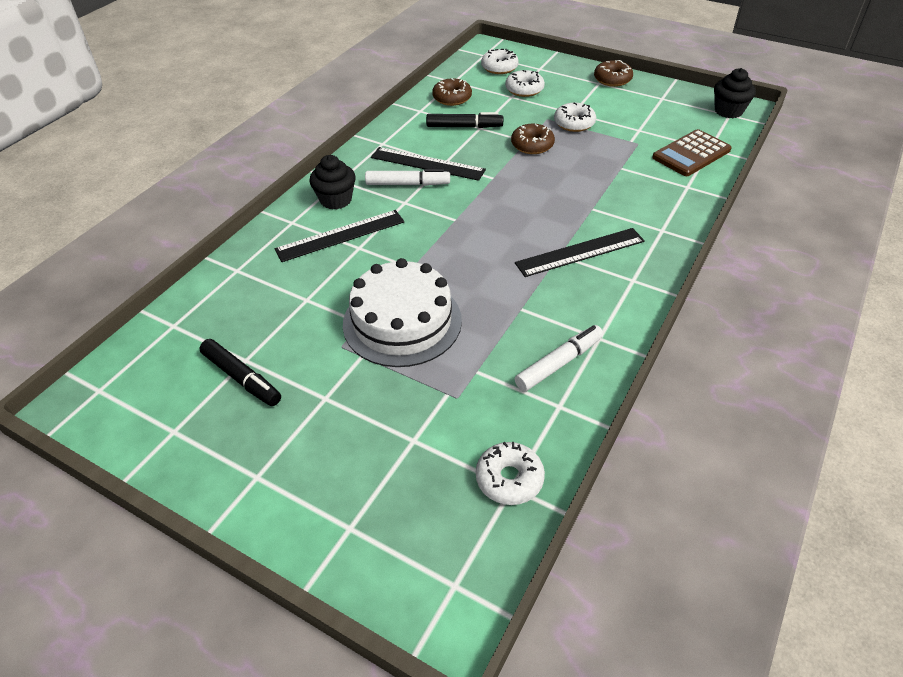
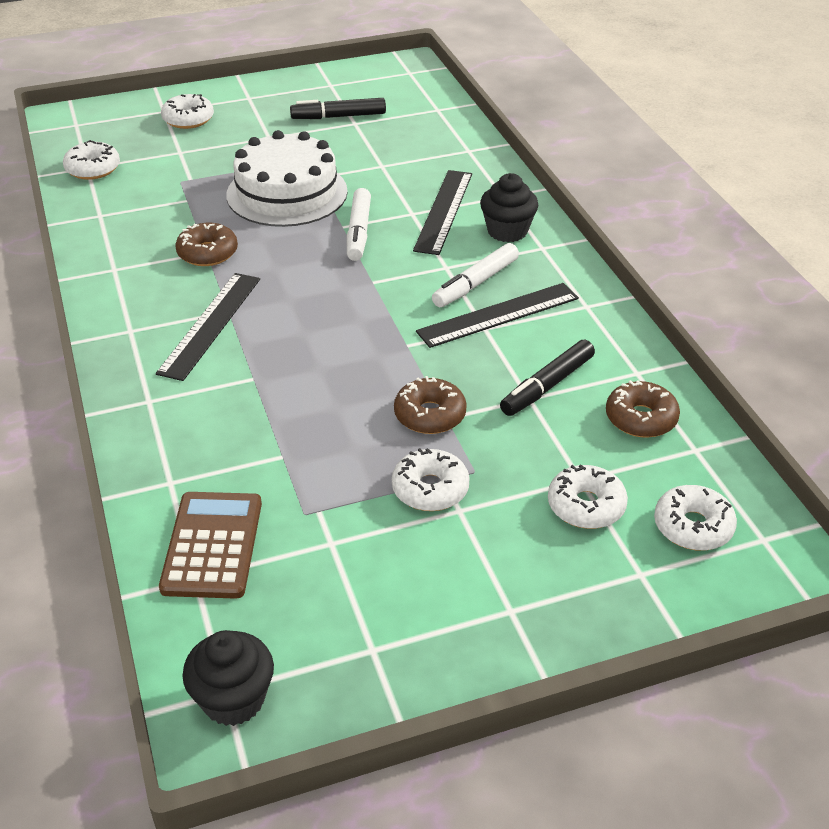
camera: 130 degrees right, 5 degrees down
(348, 488) = (188, 119): none -> white donut
(559, 363) = (128, 236): white marker -> white marker (359, 232)
(612, 79) = (501, 637): brown donut -> brown donut (207, 253)

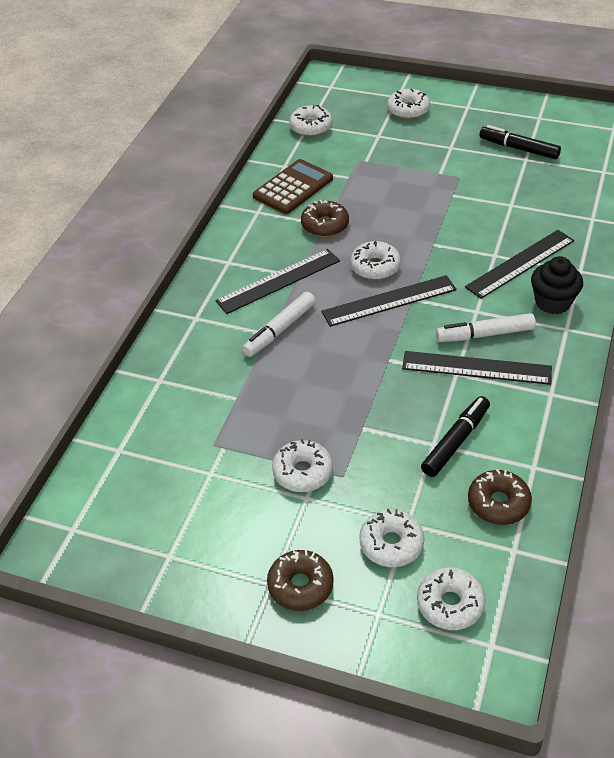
camera: 40 degrees right, 5 degrees up
(212, 545) = (145, 435): brown calculator -> brown calculator (293, 187)
(233, 699) = (72, 537): black cupcake -> none
(287, 193) = (420, 200): white cake -> none
(303, 269) = (375, 267): none -> white donut
(351, 294) = (389, 301): none -> black ruler
(359, 232) = (441, 253): white marker -> white marker (280, 330)
(430, 415) = (353, 419): brown donut -> brown donut (300, 586)
(547, 386) = (455, 441): black marker -> black marker turned 135 degrees clockwise

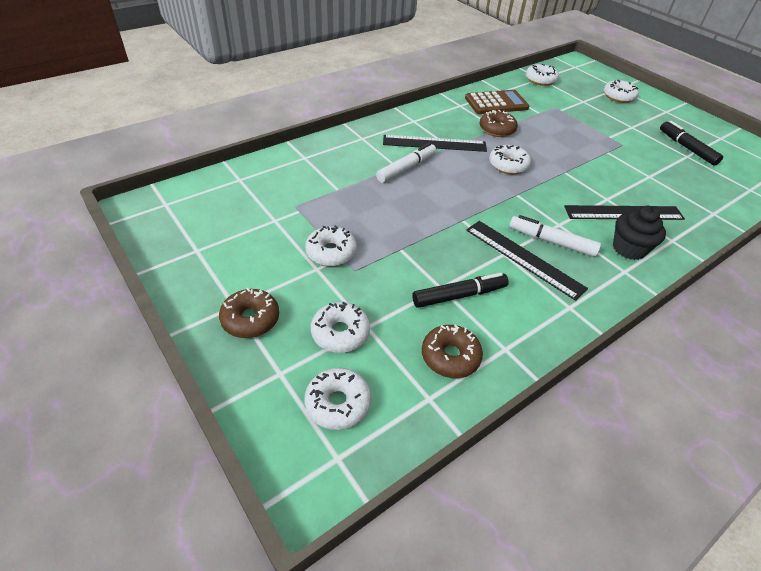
camera: 30 degrees right, 0 degrees up
(280, 330) = (406, 168): white marker -> white marker turned 150 degrees clockwise
(389, 301) = (498, 188): black ruler -> none

